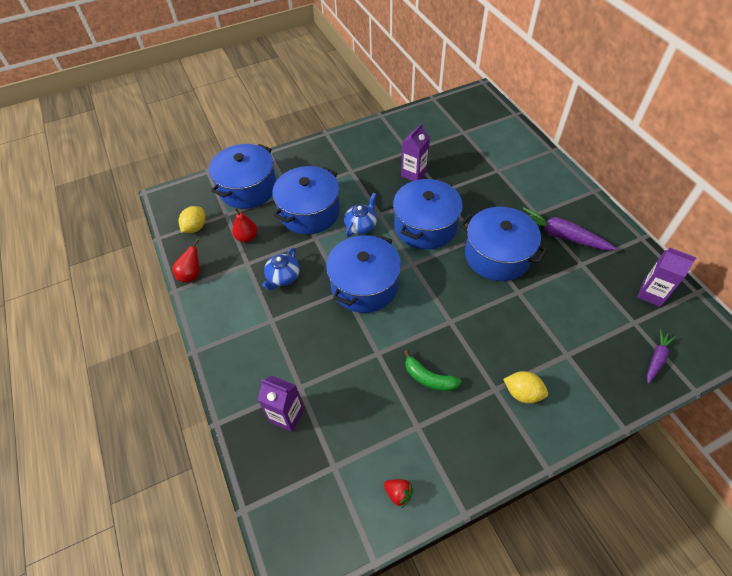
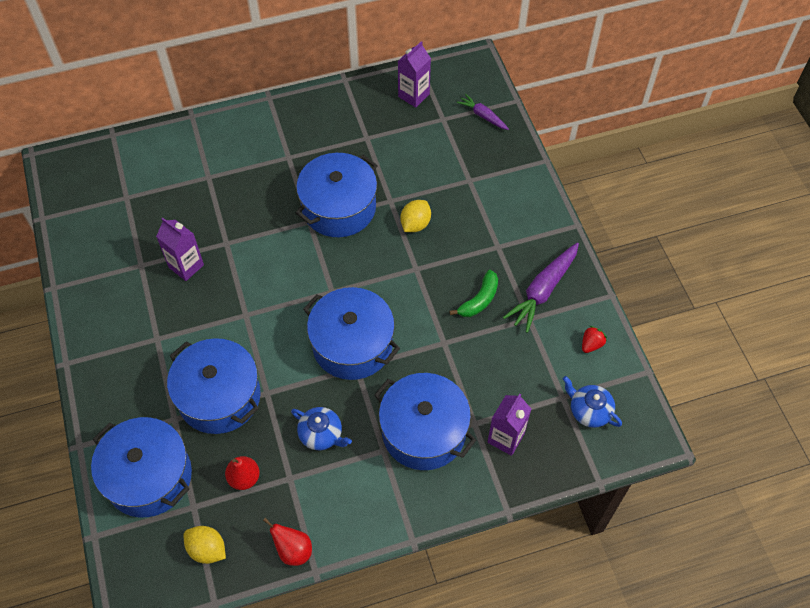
camera: 85 degrees left, 5 degrees up
(361, 225) = (259, 338): blue teapot -> blue teapot (589, 411)
(425, 226) = (278, 269): blue pot -> blue pot (423, 431)
(522, 393) = (504, 225): yellow lemon -> yellow lemon (415, 224)
(561, 236) = (325, 144): purple carrot -> purple carrot (543, 291)

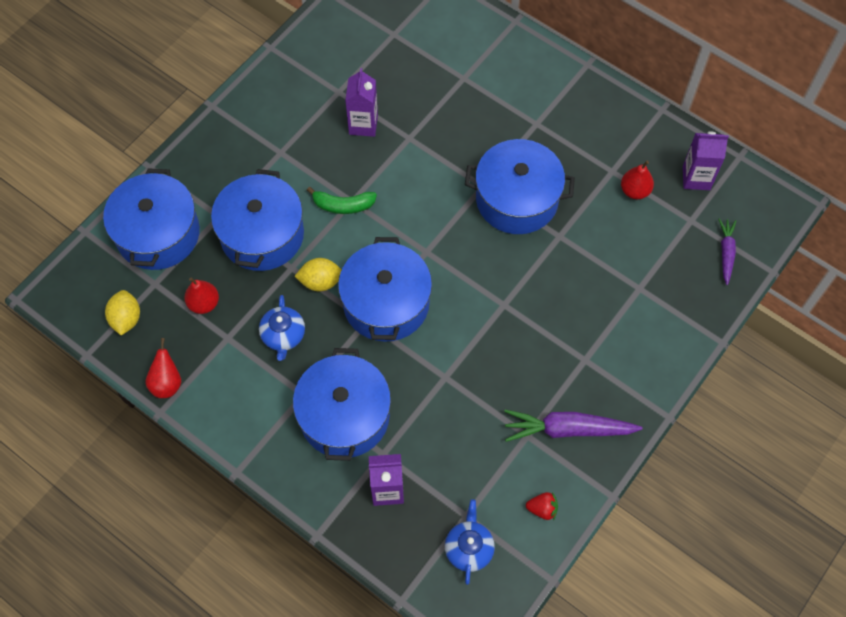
camera: 55 degrees right, 5 degrees up
(393, 135) = (635, 191): none -> red pear
(415, 224) = (551, 273): yellow lemon -> yellow lemon (320, 281)
(479, 300) = (513, 379): green banana -> green banana (343, 205)

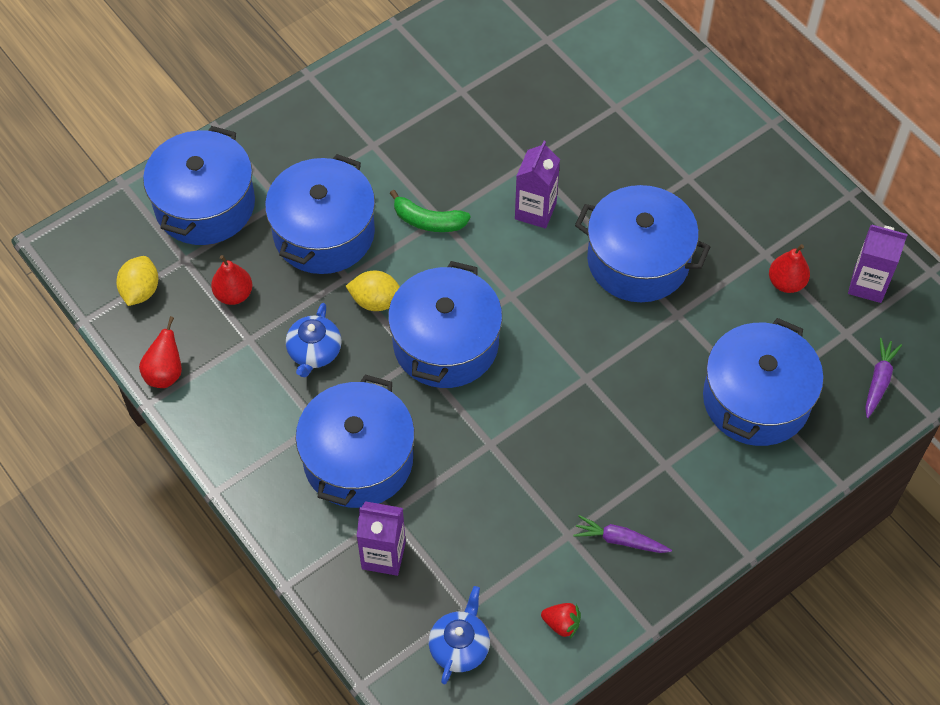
camera: 15 degrees right, 5 degrees down
(363, 124) = (479, 134): purple carton -> purple carton (535, 211)
(567, 429) = (620, 540): purple carrot -> purple carrot, size x0.58
(638, 290) = (756, 399): none -> blue pot

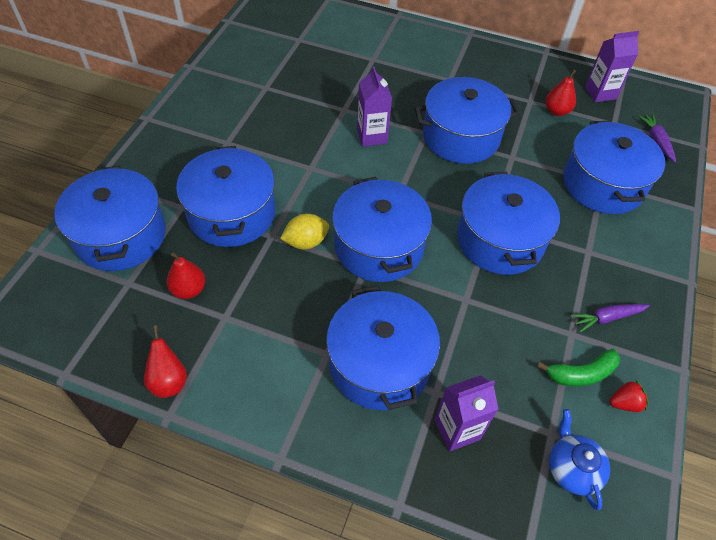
camera: 35 degrees left, 5 degrees down
(140, 291) = (104, 325): yellow lemon -> none
(314, 352) = (285, 300): blue teapot -> none
(428, 221) = (303, 173): green banana -> green banana (581, 374)
(578, 402) = (500, 240): none -> blue pot

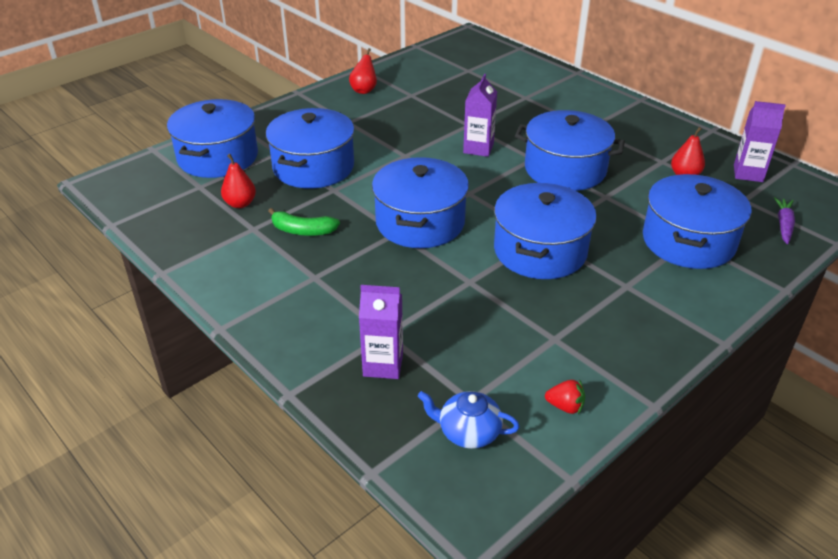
camera: 30 degrees right, 15 degrees down
(169, 381) = (179, 253): red pear -> red pear (364, 90)
(306, 242) = (359, 201): yellow lemon -> none
(379, 364) = (352, 298): blue pot -> none
(572, 468) = (468, 432): blue teapot -> blue teapot turned 90 degrees counterclockwise
(581, 374) = (538, 370): green banana -> green banana (303, 230)
(607, 318) = (602, 339): purple carrot -> none

